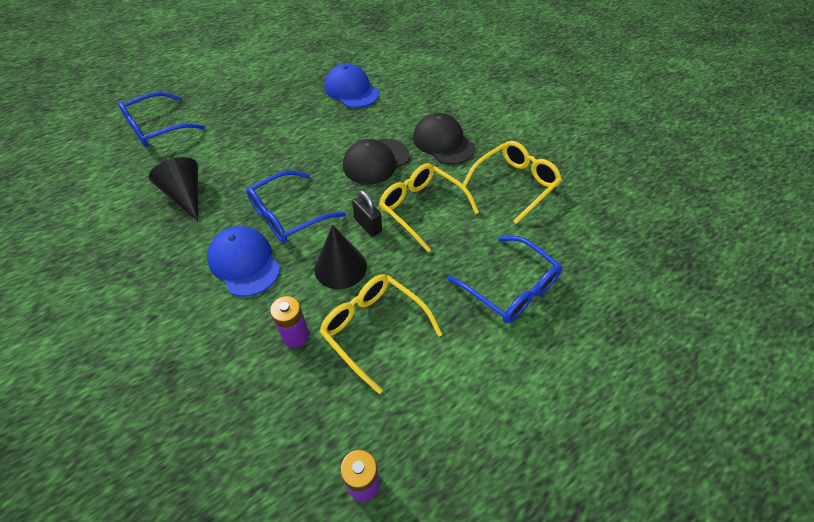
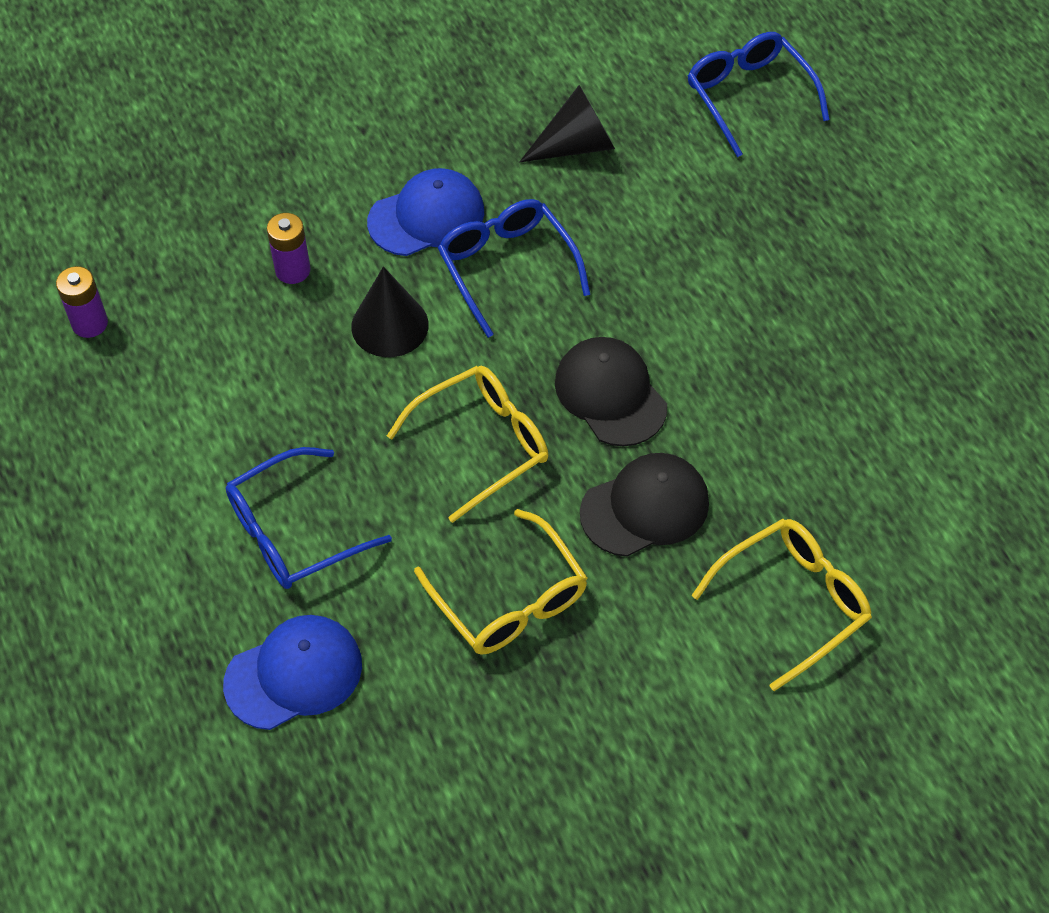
camera: 100 degrees right, 5 degrees up
(351, 90) = (832, 377): blue cap -> blue cap (294, 674)
(368, 225) = (462, 367): black padlock -> none
(373, 329) = (276, 353): yellow glasses -> yellow glasses (793, 602)

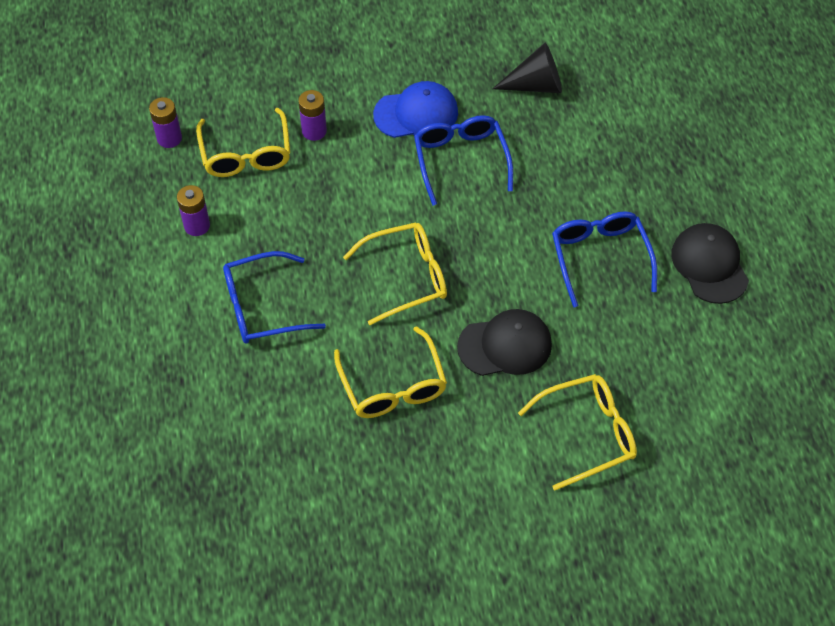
camera: 15 degrees right, 0 degrees up
(166, 438) = (197, 225): none -> purple battery
(206, 322) = (246, 154): none -> yellow glasses
(294, 674) = (234, 401): blue cap -> none
(390, 325) = (368, 183): black cone -> none
(610, 394) = (505, 263): black cap -> black cap (709, 265)
(748, 96) = (670, 75): blue glasses -> blue glasses (600, 257)

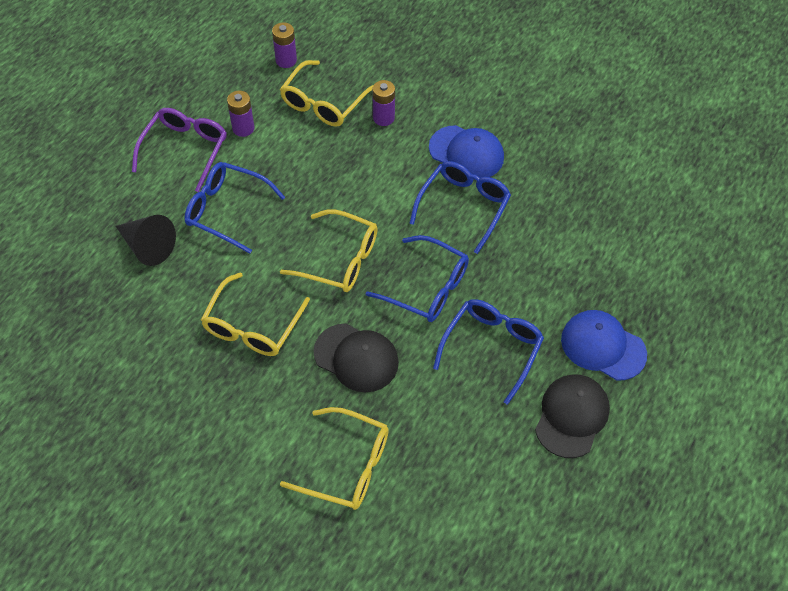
camera: 40 degrees right, 0 degrees up
(163, 282) = (185, 150): none -> purple glasses
(501, 247) = (427, 288): none -> blue glasses
(536, 85) = (577, 191): black cone -> black cone (148, 246)
(678, 195) = (603, 346): none -> blue cap

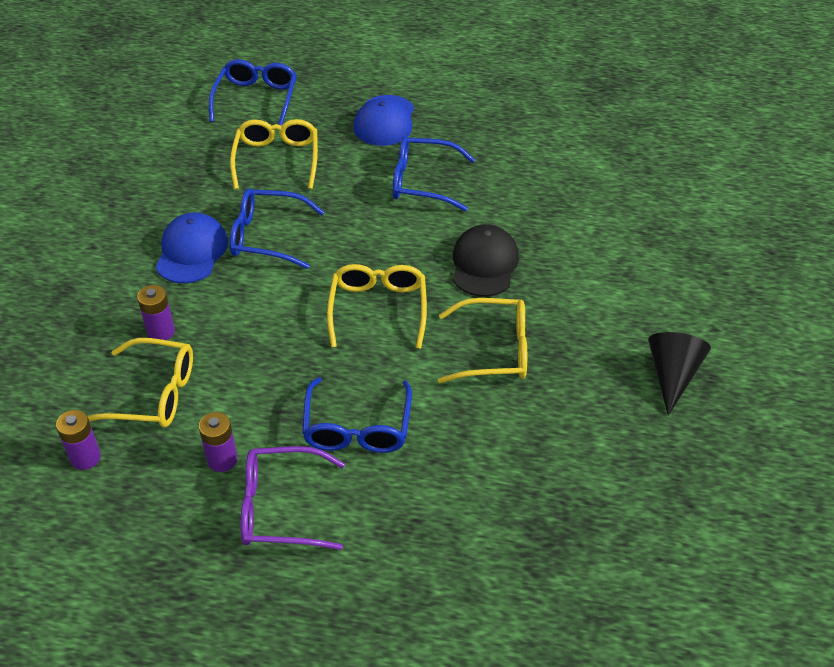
camera: 110 degrees left, 10 degrees down
(148, 246) = (444, 483): black cone -> black cone (672, 375)
(347, 466) = (592, 239): yellow glasses -> yellow glasses (277, 159)
(427, 288) = (380, 237): blue glasses -> blue glasses (256, 99)
(571, 416) = (462, 125): black cap -> none

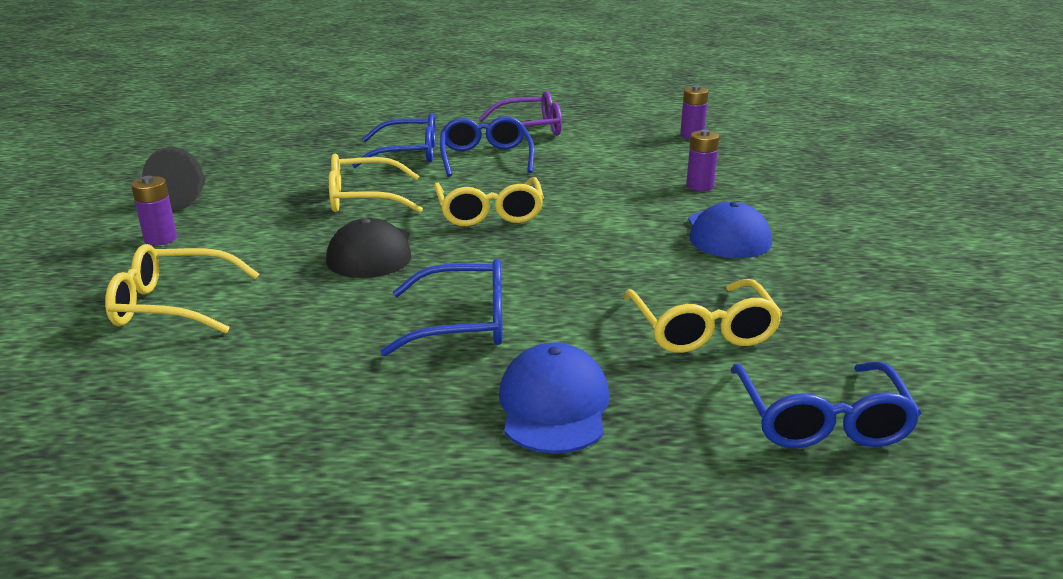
camera: 170 degrees right, 20 degrees down
(153, 394) = (670, 159): yellow glasses -> yellow glasses (172, 305)
(222, 459) = (587, 141): purple battery -> purple battery (160, 239)
(266, 236) = (650, 252): blue glasses -> blue glasses (408, 154)

